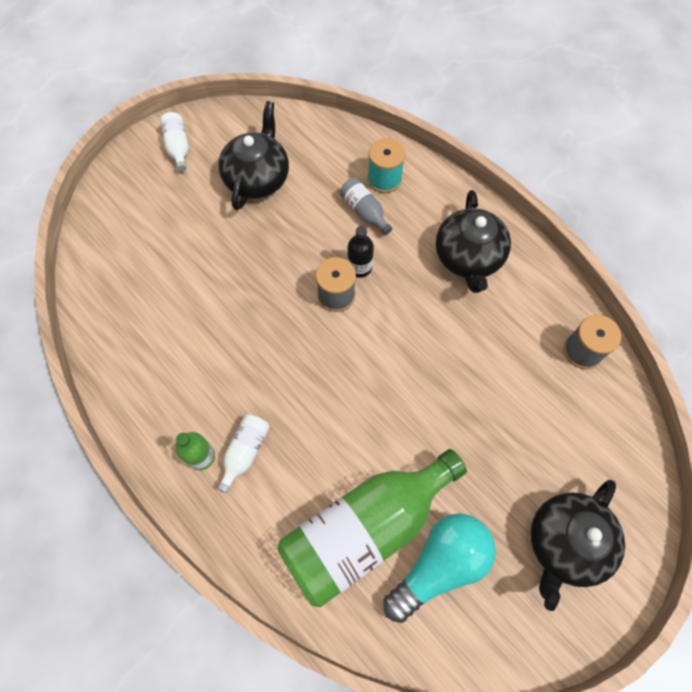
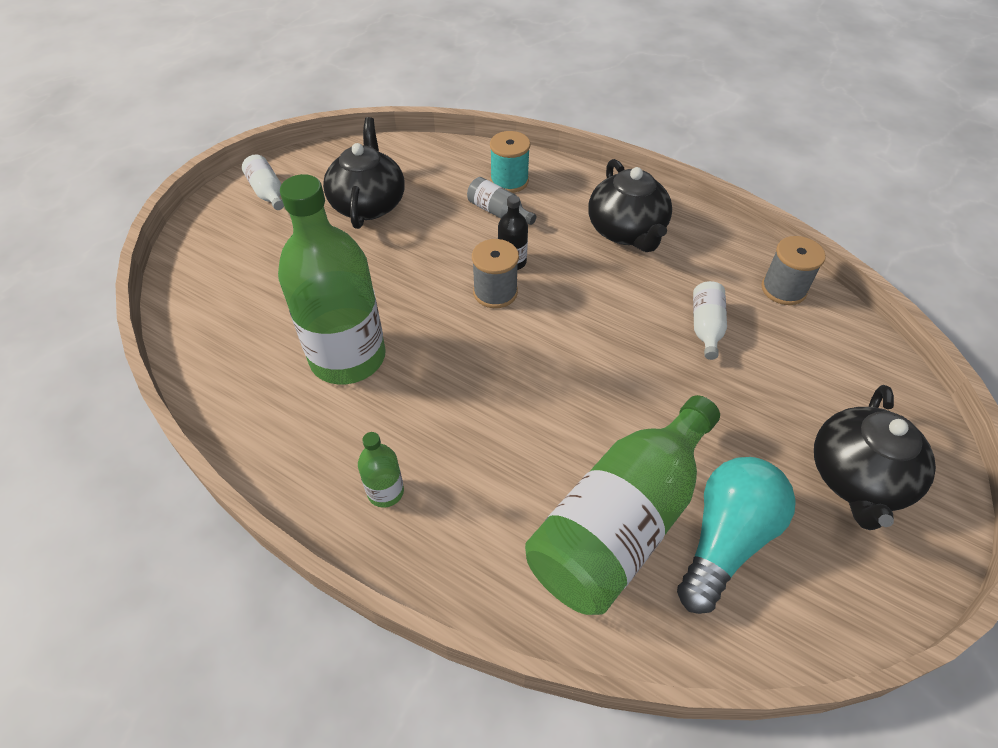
camera: 15 degrees left, 15 degrees down
(203, 330) = (348, 357): none -> green bottle
(245, 451) = (440, 473): white bottle -> white bottle (706, 327)

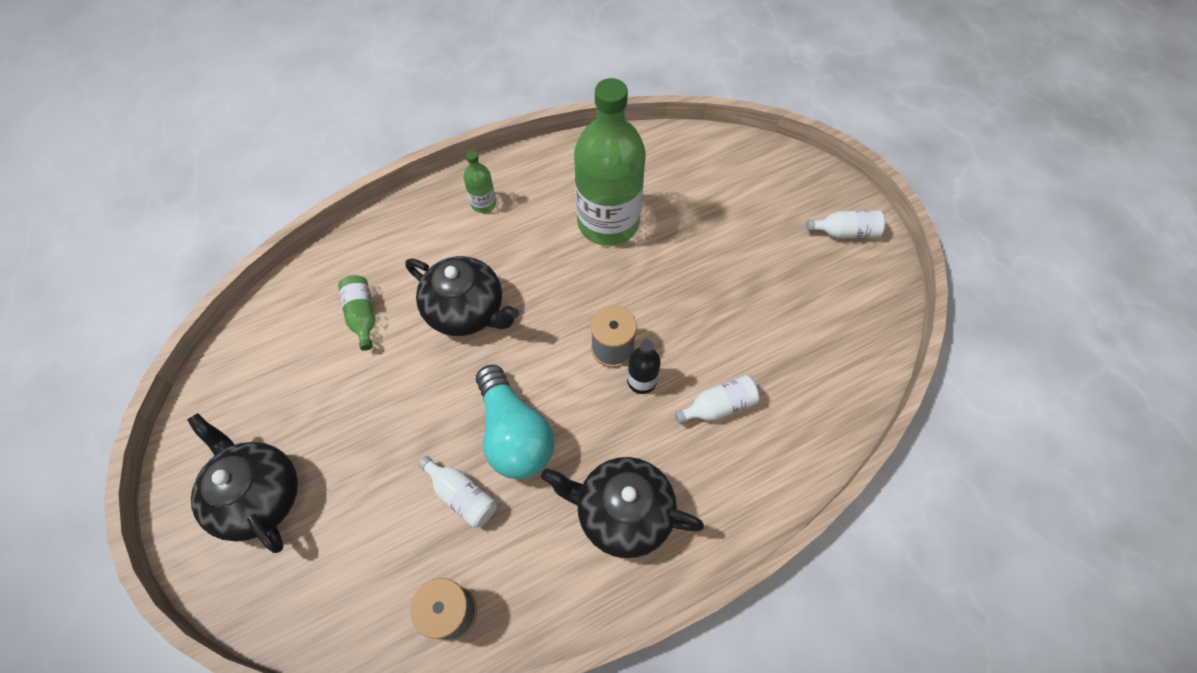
camera: 120 degrees right, 10 degrees up
(368, 204) = (788, 302): black teapot -> black teapot (466, 310)
(498, 212) = (718, 406): grey bottle -> white bottle
(509, 181) = (765, 443): turquoise spool -> none
(620, 522) = (362, 316): green bottle -> green bottle, size x0.42
(725, 539) = (301, 369): turquoise light bulb -> turquoise light bulb (514, 434)

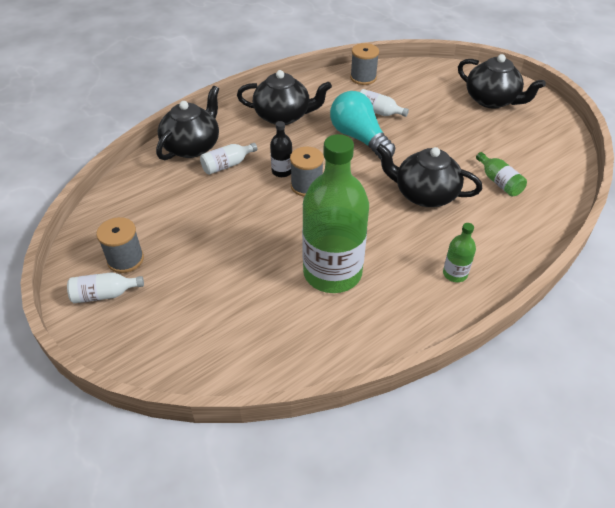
camera: 170 degrees right, 15 degrees down
(772, 457) = (192, 146): none -> black teapot
(832, 271) = (125, 259): none -> grey spool

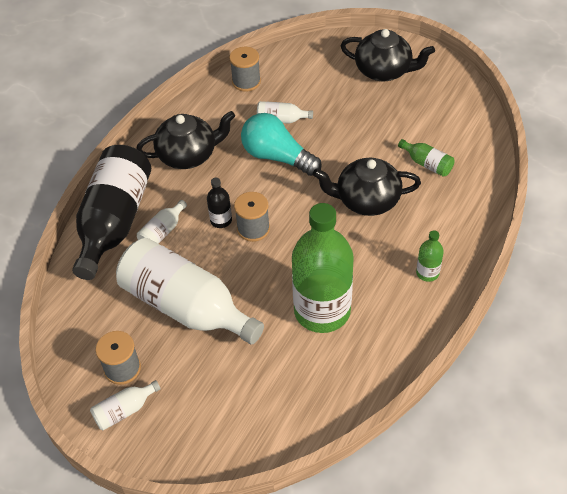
camera: 20 degrees left, 5 degrees up
(192, 146) = (114, 222): black teapot -> black bottle
(211, 228) = (186, 306): none -> white bottle

